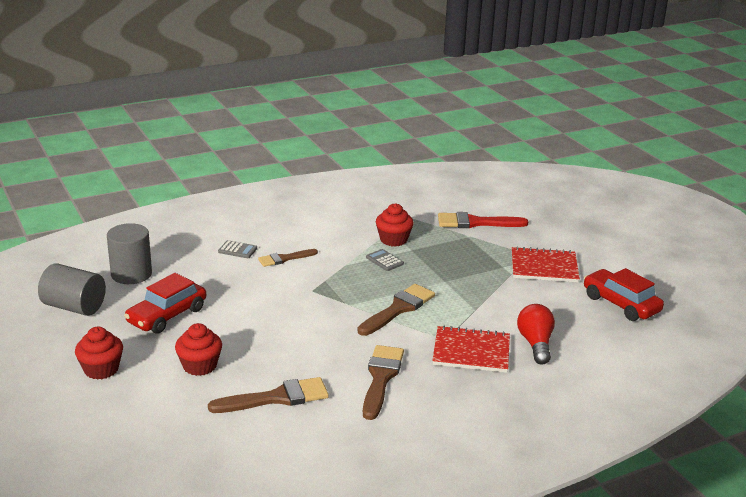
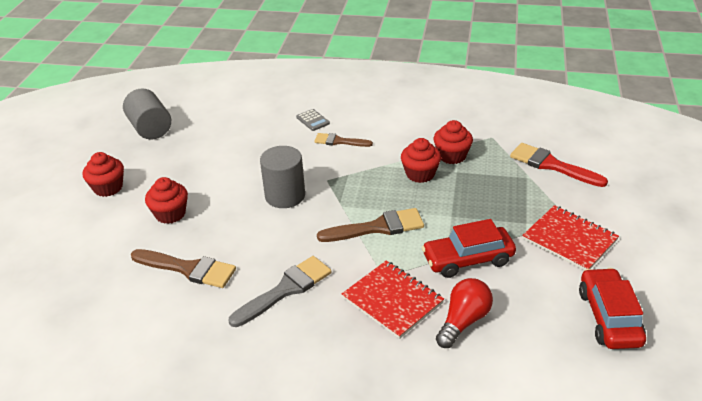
camera: 40 degrees right, 10 degrees up
(131, 274) = (216, 115): grey cylinder -> grey cylinder (285, 196)
(167, 316) = (199, 160): red car -> red car (468, 259)
(381, 378) = (285, 290): brown brush -> grey brush
(384, 261) = (420, 174): grey calculator -> red cupcake

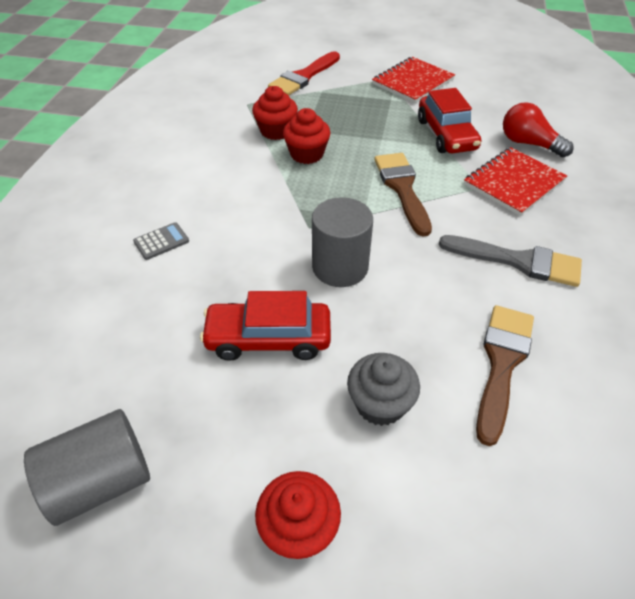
camera: 90 degrees left, 10 degrees up
(170, 214) = (380, 404): red cupcake -> grey cupcake
(285, 290) = (518, 261): grey brush -> grey brush turned 150 degrees clockwise
(339, 141) = (223, 215): brown brush -> none
(609, 317) = (502, 78): red car -> red car (268, 338)

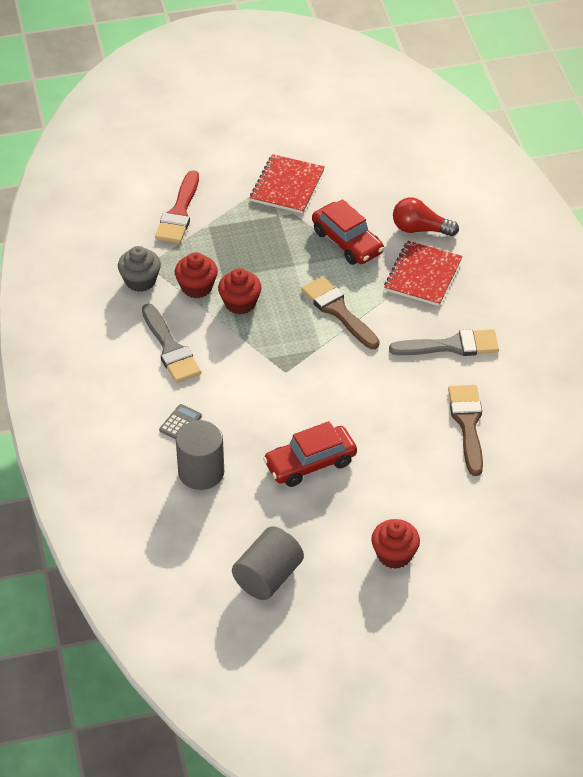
camera: 25 degrees left, 0 degrees up
(211, 171) = (170, 348): none -> grey brush
(340, 267) = (328, 395): grey cylinder -> grey cylinder (201, 472)
(380, 404) = (404, 476): grey cupcake -> grey cupcake (140, 281)

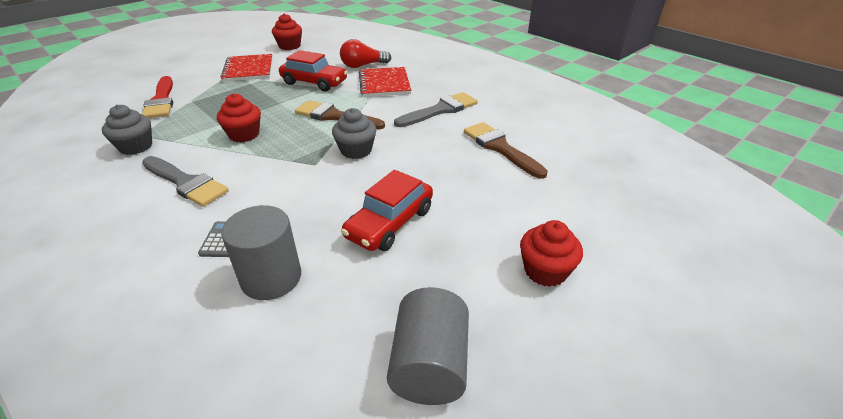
camera: 30 degrees left, 10 degrees down
(197, 287) = (196, 136): red cupcake -> red cupcake (289, 46)
(331, 369) = (356, 150): none -> grey cupcake

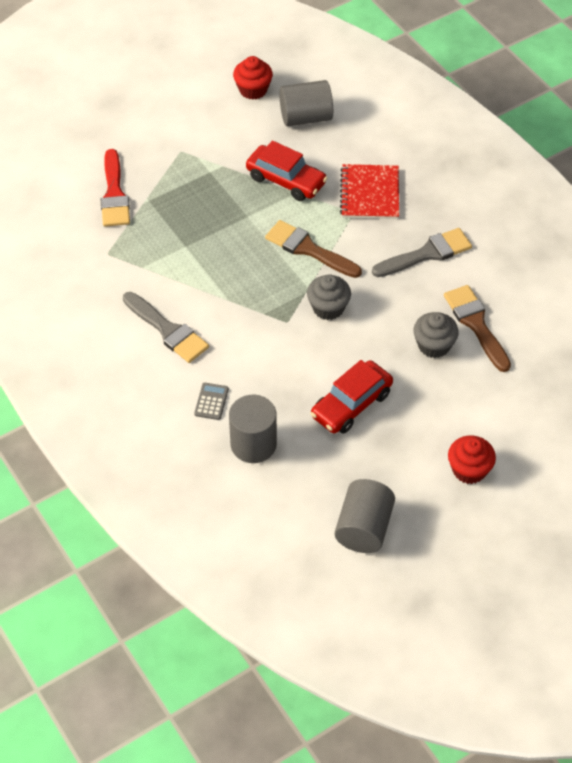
camera: 10 degrees right, 15 degrees up
(136, 146) = (108, 271): grey cupcake -> grey cupcake (434, 345)
(244, 134) = (213, 267): red cupcake -> none
(249, 69) = (205, 141): red notebook -> none
(329, 54) = (306, 117): none -> grey cylinder
(363, 65) = (347, 150): red light bulb -> none

